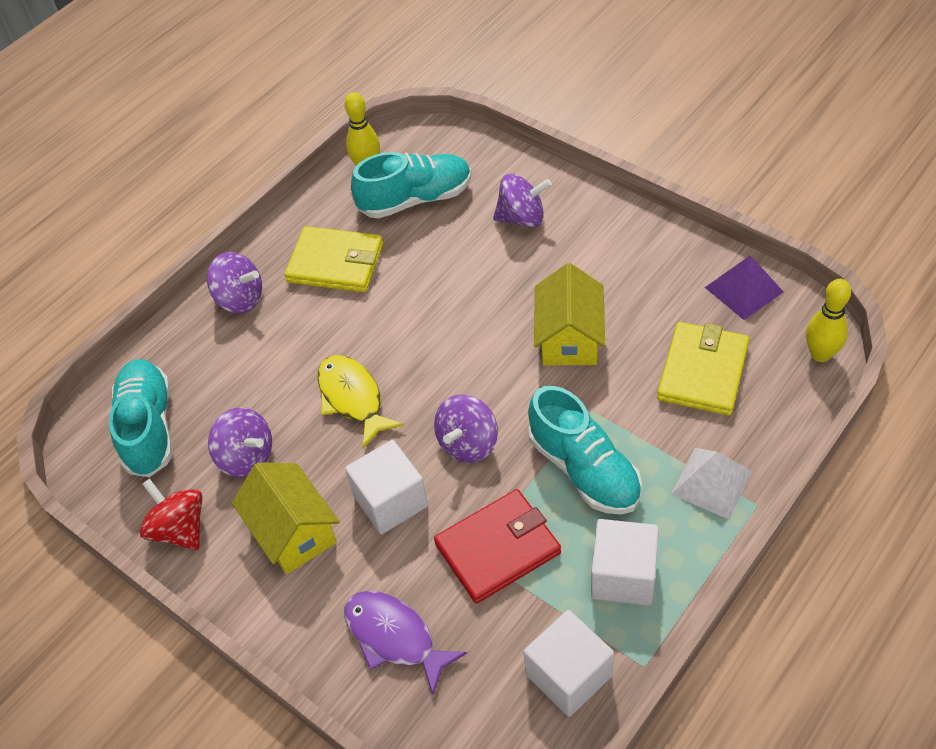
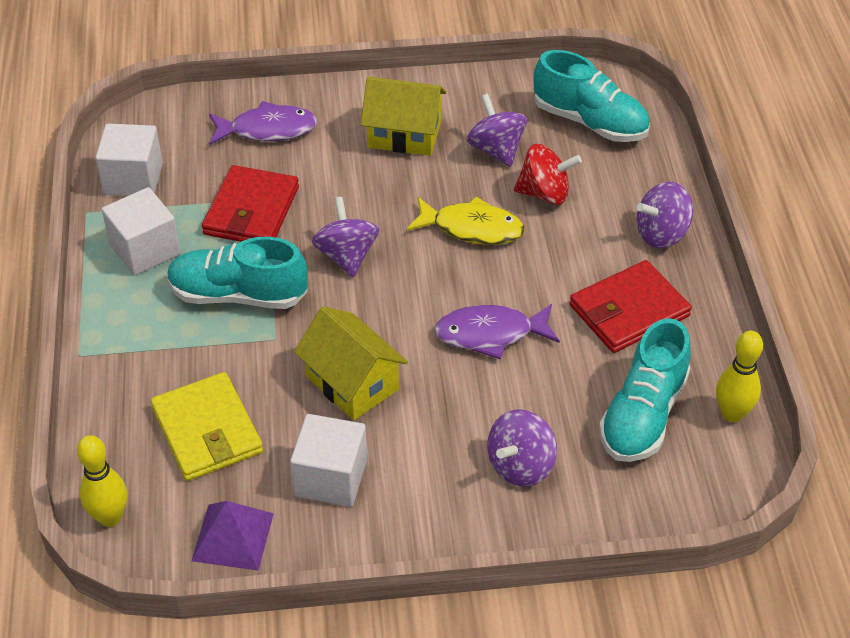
camera: 130 degrees right, 5 degrees down
(180, 529) = (480, 92): red spinning top -> red spinning top (544, 193)
(246, 457) = (496, 150): purple spinning top -> purple spinning top turned 75 degrees clockwise
(336, 263) = (629, 311): yellow wallet -> red wallet
(390, 501) = (360, 189): white cube -> white cube (331, 478)
(440, 309) = (490, 334): none -> purple fish
(711, 482) = (128, 348): white pyramid -> none

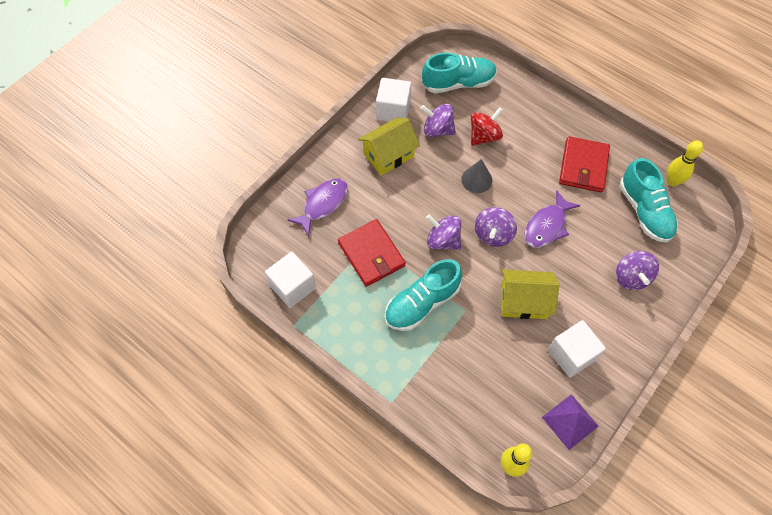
camera: 45 degrees left, 15 degrees up
(145, 250) = (349, 319): white cube -> white cube (393, 110)
(207, 430) = (496, 383): yellow wallet -> none
(472, 228) = (476, 180): yellow fish -> grey cone
(662, 234) = (552, 118): purple spinning top -> purple spinning top (493, 234)

